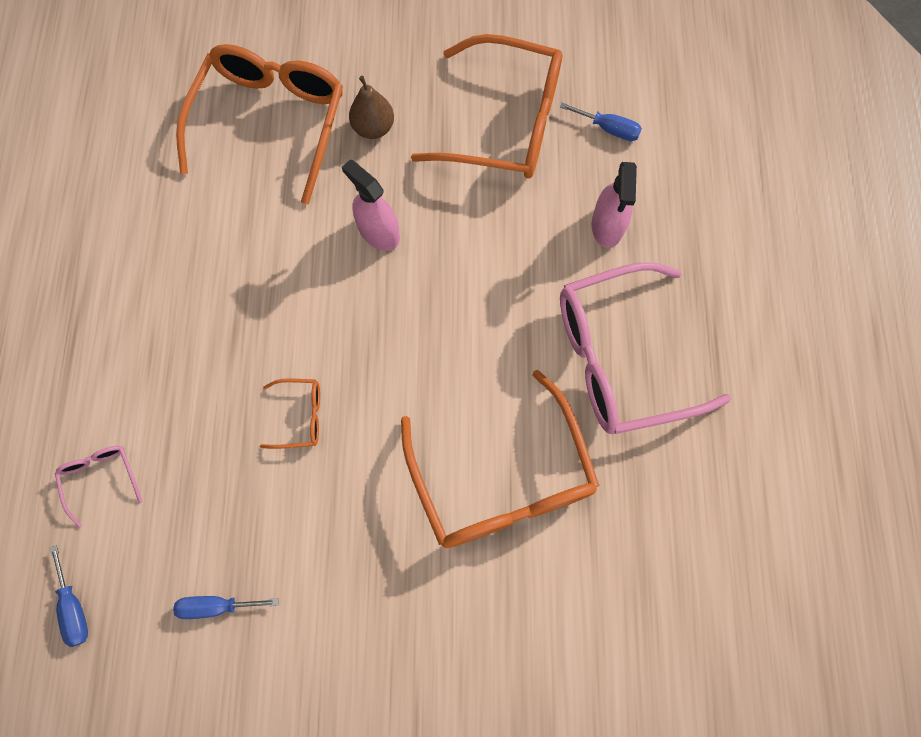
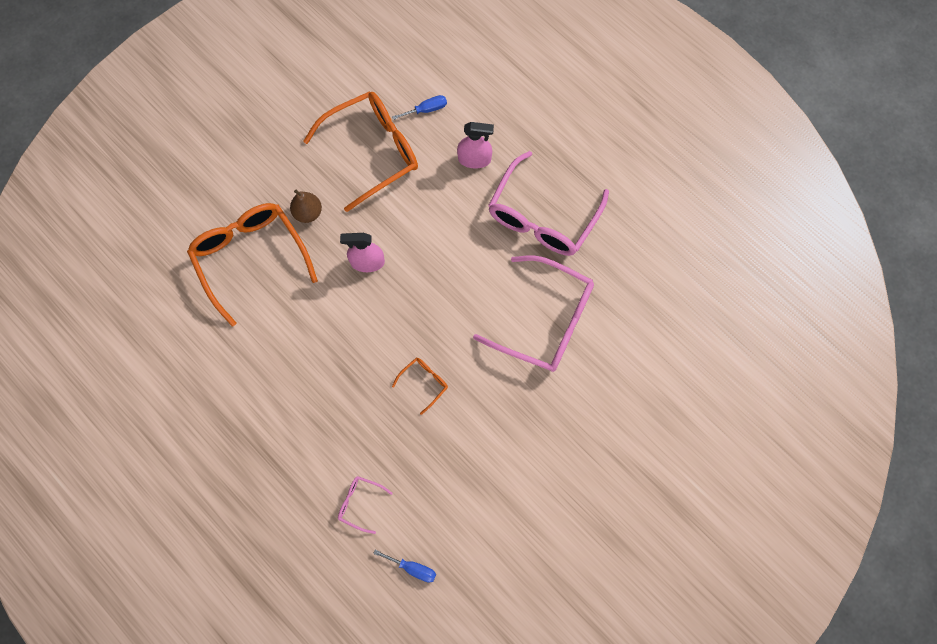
camera: 45 degrees left, 0 degrees up
(216, 606) = (477, 500): blue screwdriver -> none
(501, 478) = (545, 321): orange glasses -> pink glasses
(607, 226) = (474, 159): pink spray bottle -> pink spray bottle turned 45 degrees counterclockwise

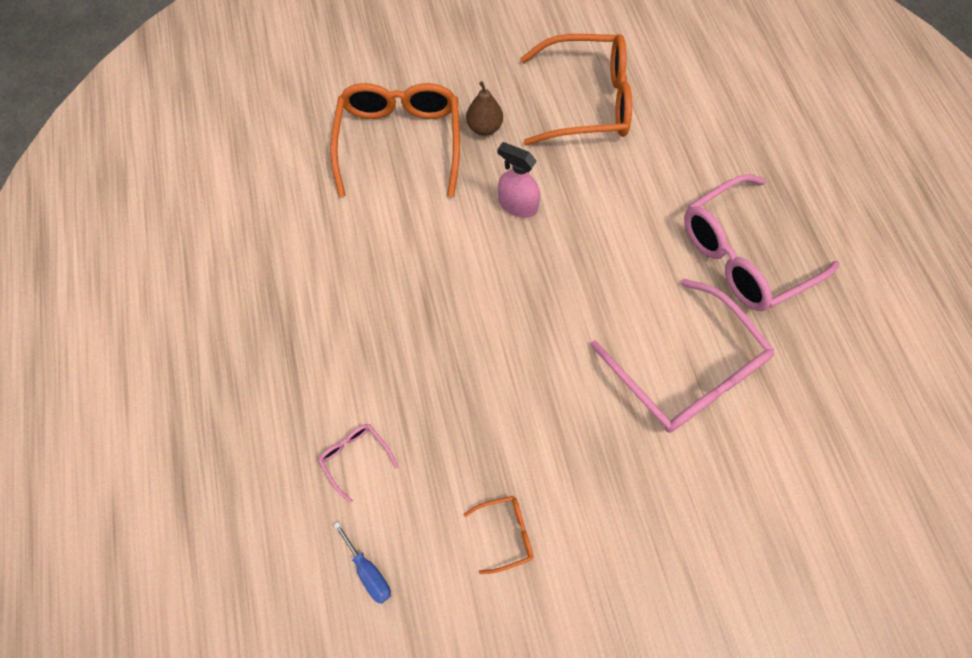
camera: 30 degrees right, 5 degrees down
(424, 383) = (506, 363): orange glasses -> orange glasses (506, 533)
(426, 110) = (667, 88): blue screwdriver -> none
(474, 159) = (694, 159): pink spray bottle -> none

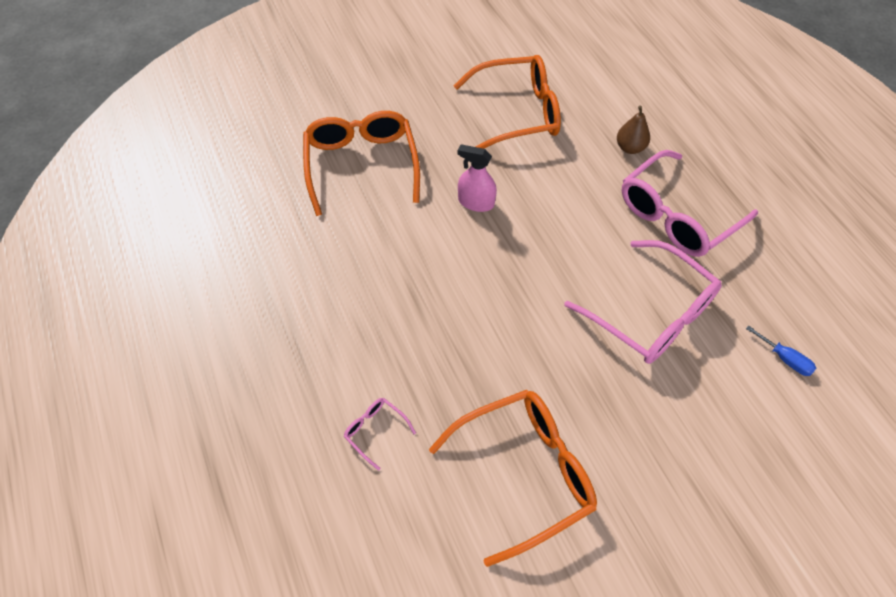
camera: 10 degrees left, 10 degrees down
(368, 571) = (407, 527): blue screwdriver -> blue screwdriver (785, 359)
(484, 127) = (433, 144): brown pear -> brown pear (630, 148)
(506, 533) = (524, 473): orange glasses -> orange glasses, size x2.35

